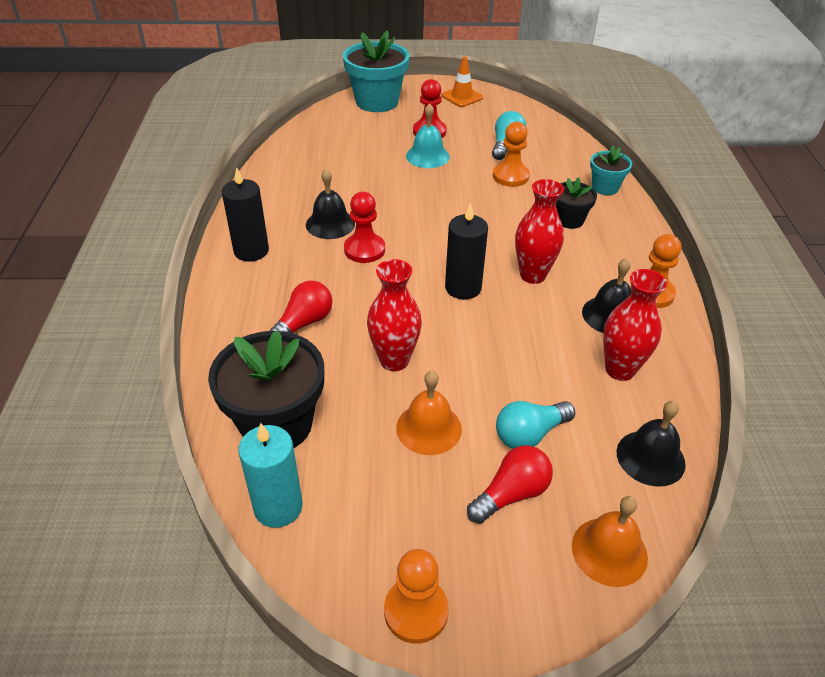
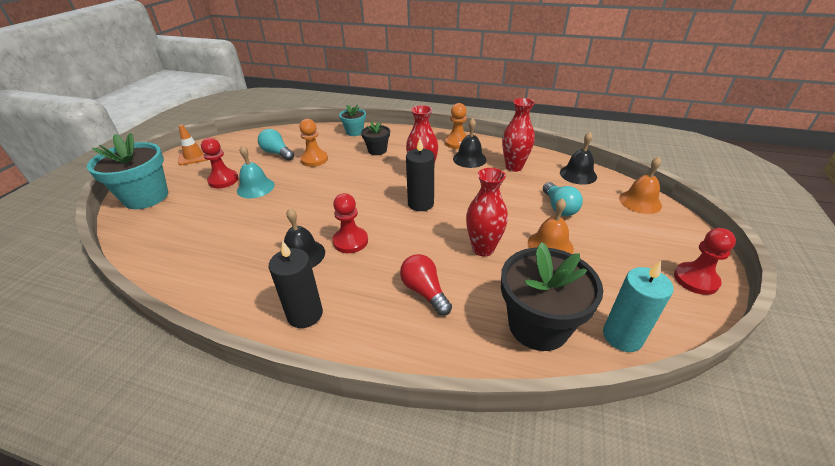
camera: 70 degrees left, 5 degrees down
(416, 611) = (695, 279): orange pawn -> red pawn
(511, 494) = (604, 224): red light bulb -> none

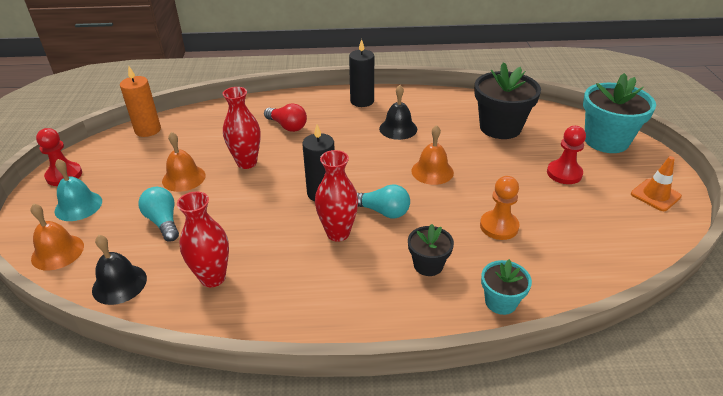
camera: 160 degrees right, 0 degrees up
(255, 187) = (516, 173): turquoise bell -> turquoise bell (78, 206)
(277, 153) = (561, 225): turquoise light bulb -> turquoise light bulb (382, 211)
(317, 202) = (432, 171): none -> orange bell
(350, 241) = (367, 145): red pawn -> none
(457, 143) = (310, 316): orange pawn -> none
(469, 159) = (281, 280): black bell -> none
(538, 326) = (204, 124): black flower pot -> black flower pot (500, 127)
(622, 336) = (148, 130): turquoise candle -> orange candle

